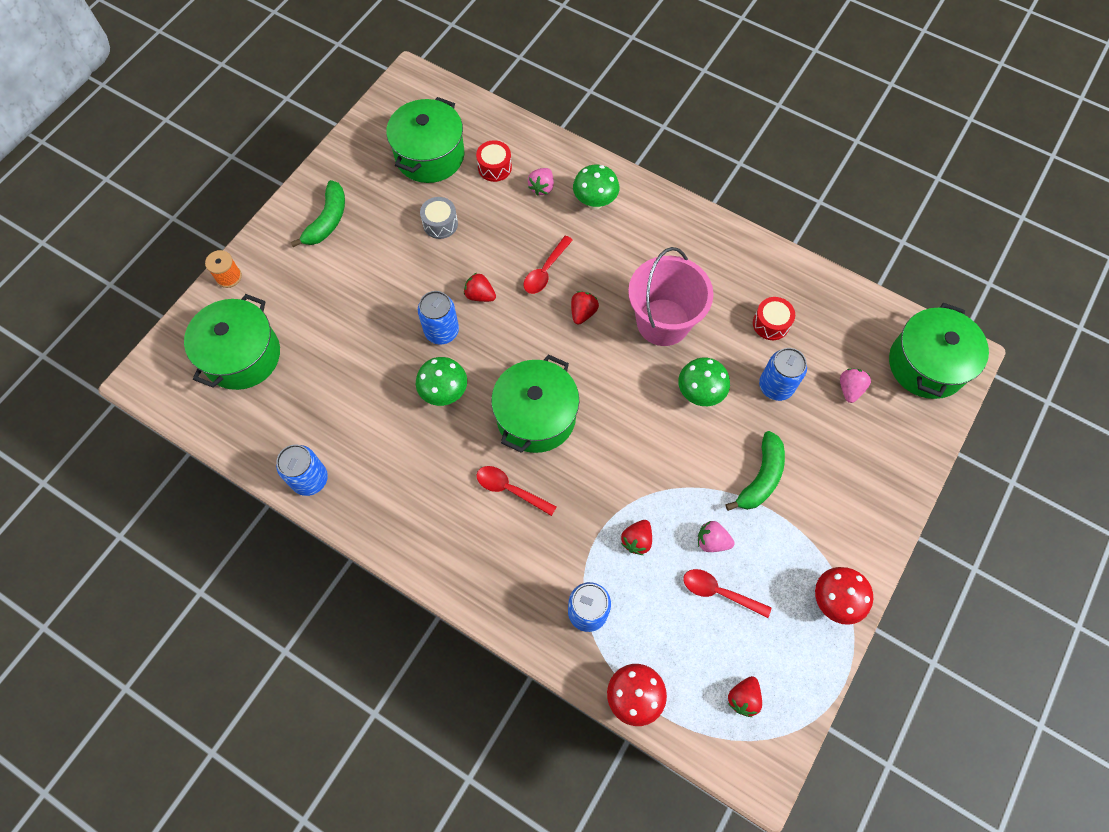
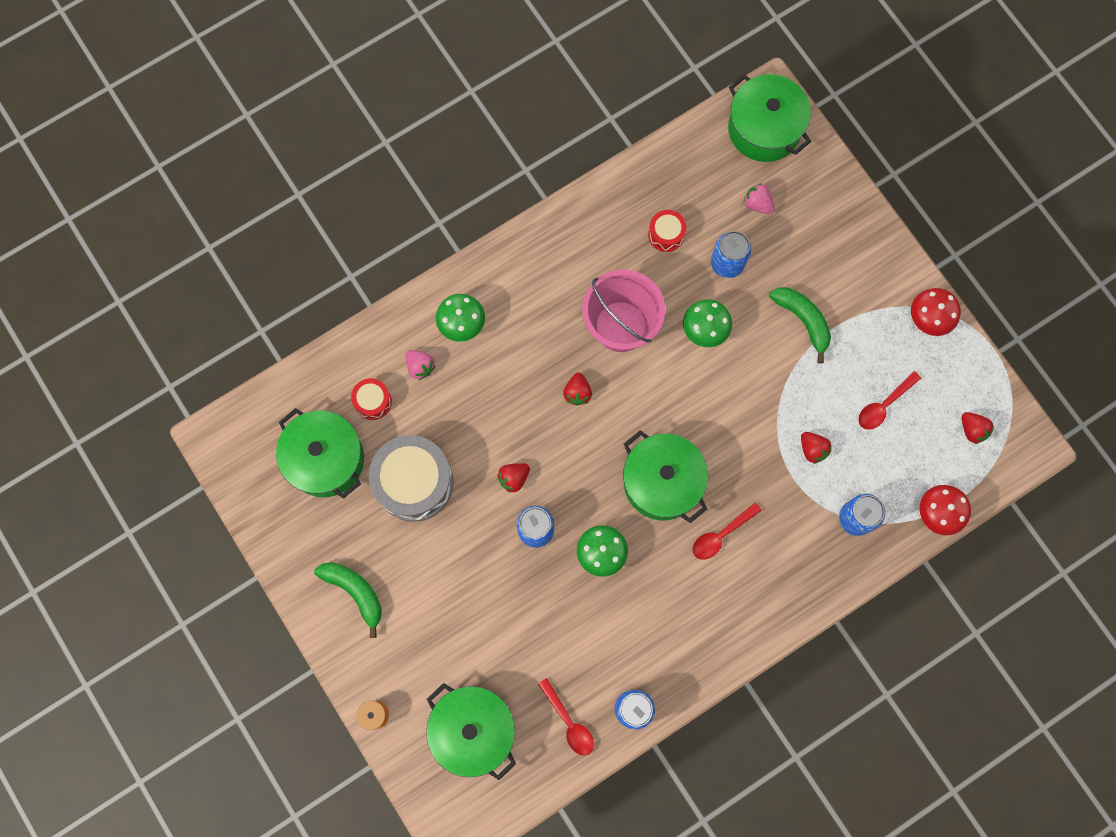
camera: 65 degrees left, 10 degrees up
(440, 224) = (414, 482): grey drum -> grey drum, size x2.08
(545, 271) = (516, 406): red spoon -> red spoon (568, 722)
(583, 313) = (577, 392): red strawberry -> red strawberry turned 135 degrees counterclockwise
(712, 541) = (840, 389): pink strawberry -> none

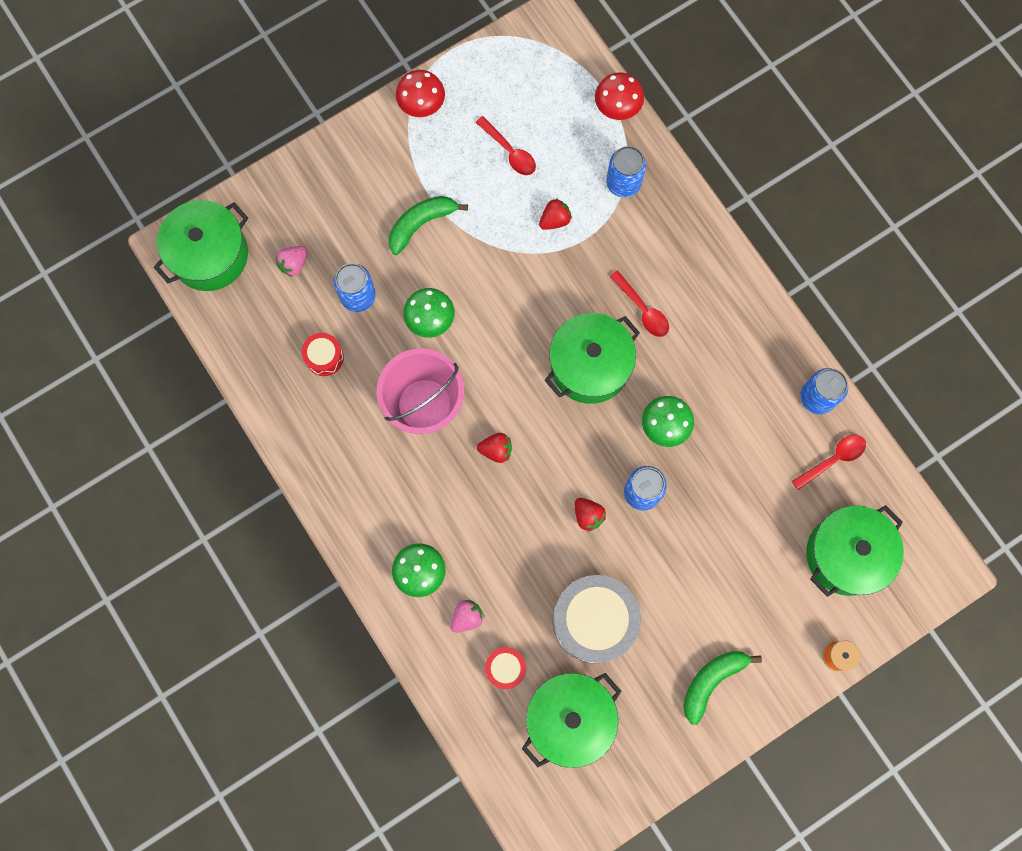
camera: 90 degrees left, 0 degrees up
(972, 430) = (534, 72): red strawberry -> none

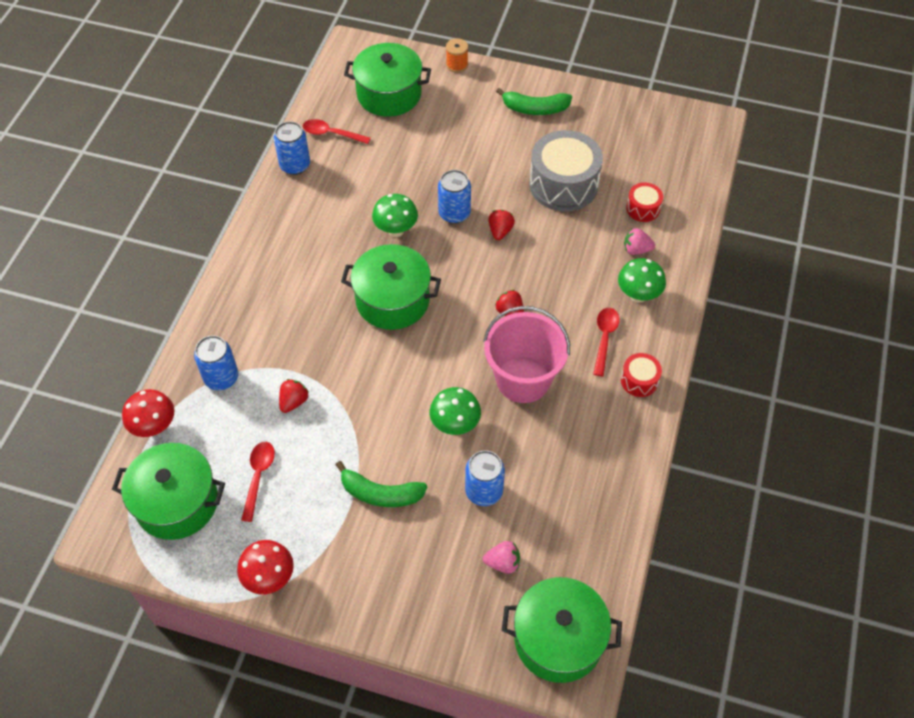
camera: 130 degrees left, 20 degrees down
(324, 357) = (555, 475): red drum -> red drum (639, 380)
(555, 220) = (294, 401): red strawberry -> red strawberry turned 105 degrees clockwise
(570, 718) = (634, 158): green pot -> green pot (177, 502)
(642, 309) = (319, 298): red spoon -> red spoon (604, 338)

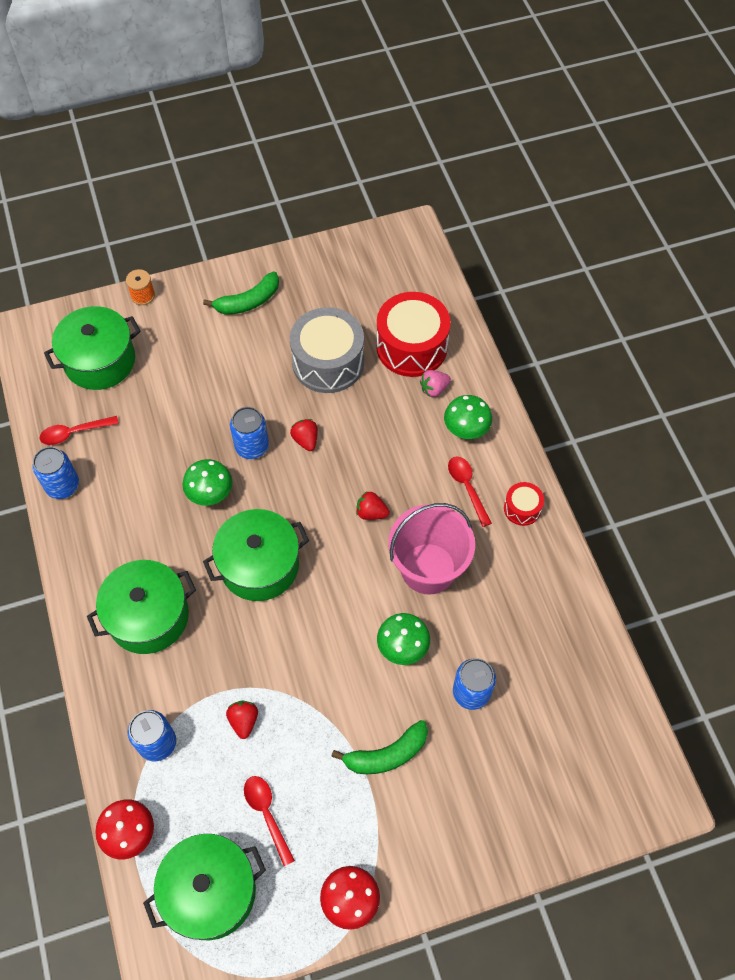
camera: 35 degrees left, 5 degrees up
(503, 563) = (533, 745): pink strawberry -> none
(558, 639) = (624, 780): green pot -> green pot (148, 616)
(643, 208) = (411, 346): red drum -> red drum, size x2.08

